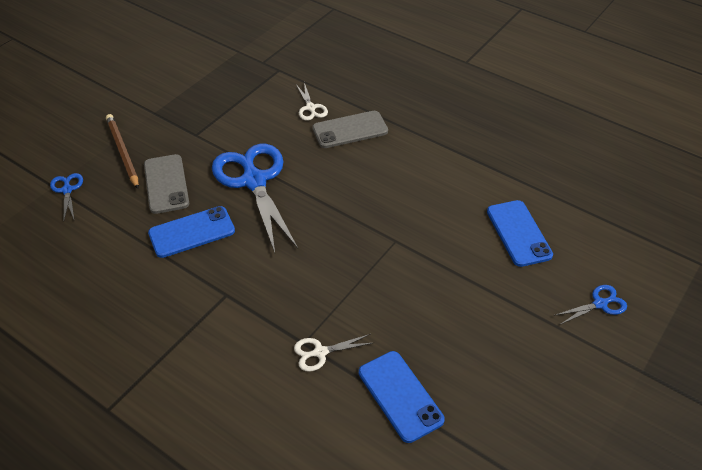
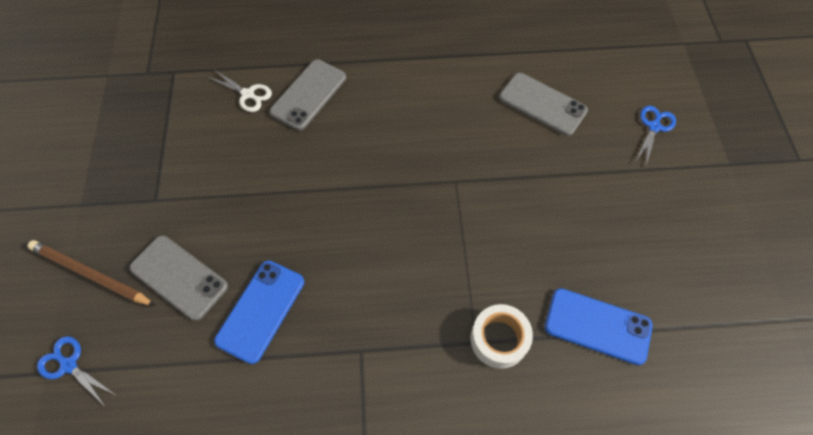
camera: 40 degrees left, 15 degrees up
(254, 181) = (269, 210): blue scissors -> none
(320, 352) = (499, 339): white scissors -> white tape
(518, 233) = (542, 104): blue phone -> grey phone

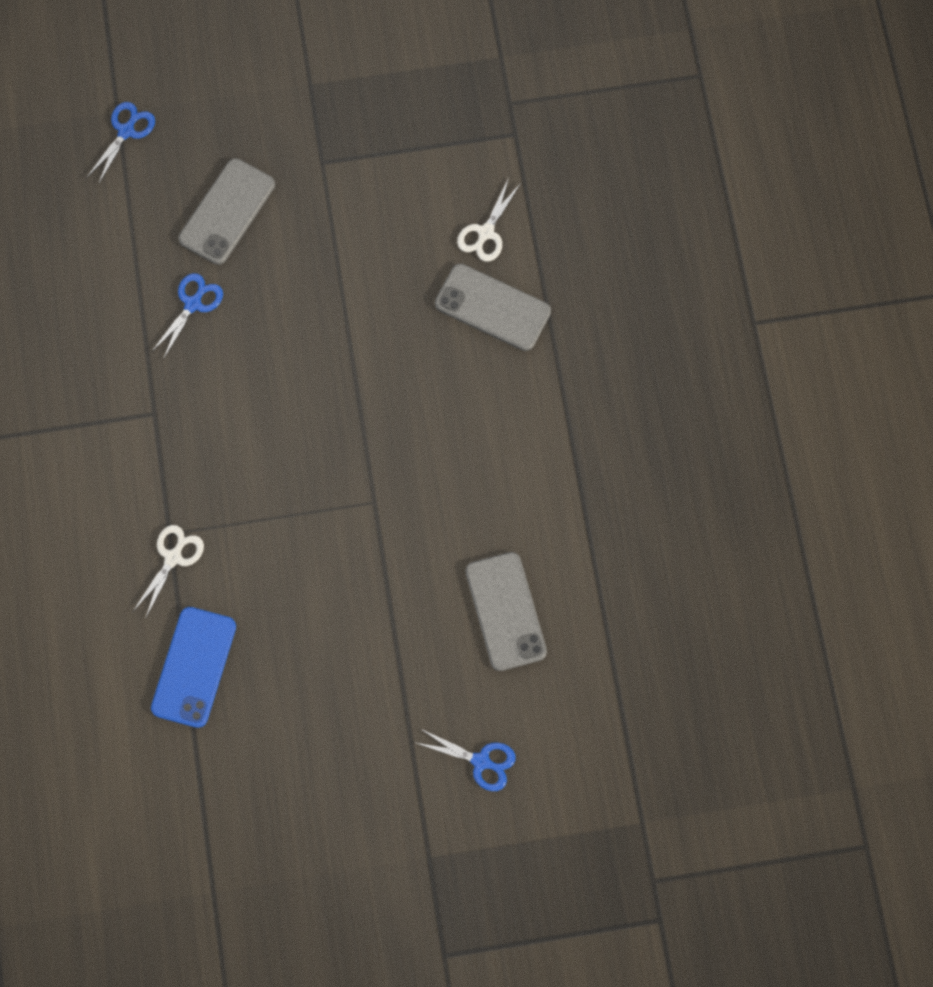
camera: 85 degrees right, 10 degrees up
(90, 275) = (224, 121): brown pencil -> none
(261, 311) = (193, 304): blue phone -> blue scissors
(499, 339) = (173, 558): white tape -> white scissors
(542, 104) = (505, 611): grey phone -> grey phone turned 45 degrees counterclockwise

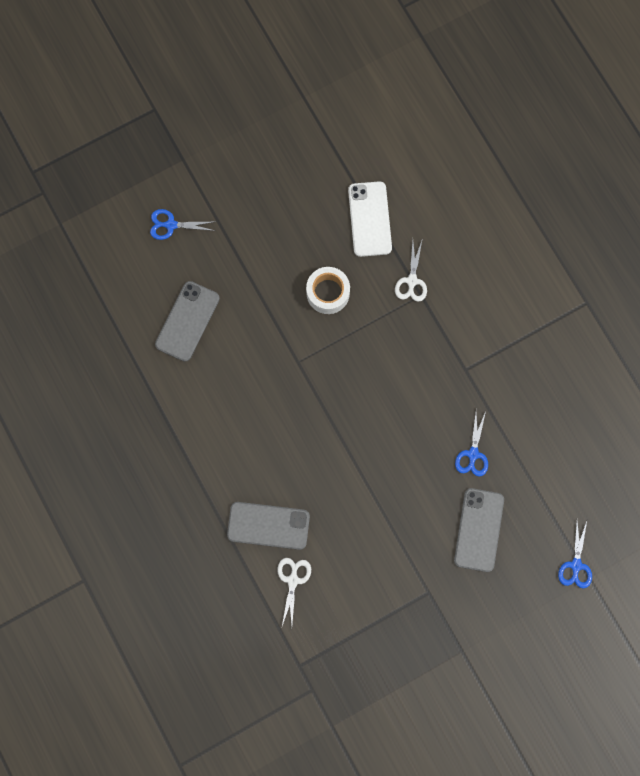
camera: 160 degrees right, 5 degrees up
(193, 667) = (370, 219): blue phone -> white phone
(296, 582) = (328, 293): none -> white tape
(505, 611) = (187, 321): grey phone -> grey phone turned 60 degrees clockwise

